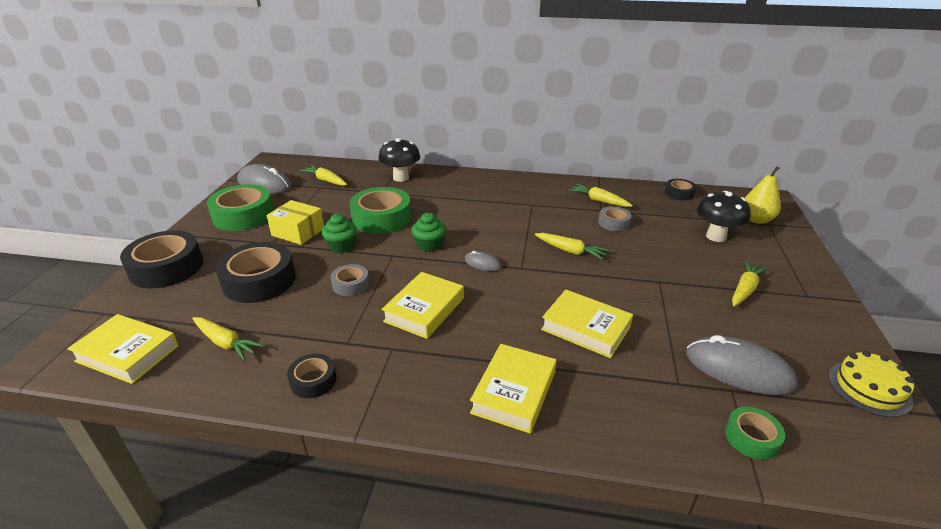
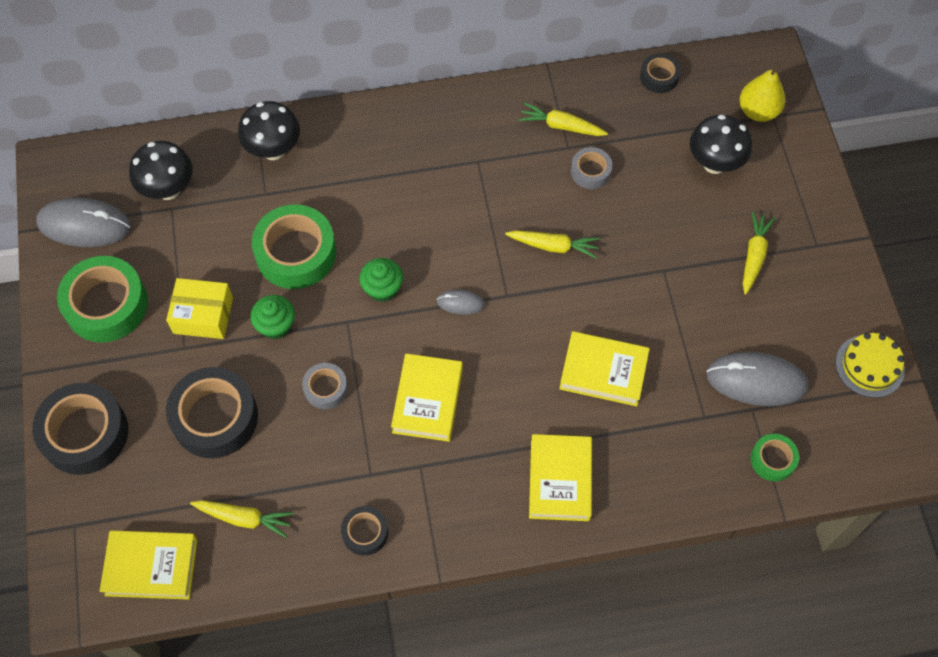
camera: 20 degrees left, 30 degrees up
(325, 180) = (168, 189): yellow carrot -> black mushroom

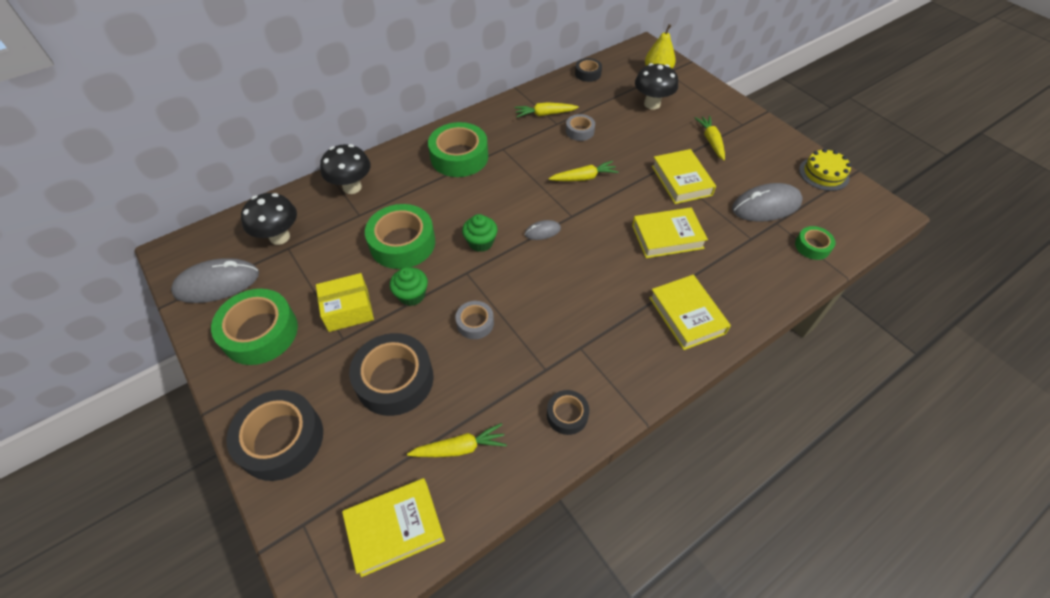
camera: 25 degrees left, 10 degrees down
(418, 153) = (459, 157): none -> green tape
(427, 400) = (557, 301): yellow book -> yellow book (681, 180)

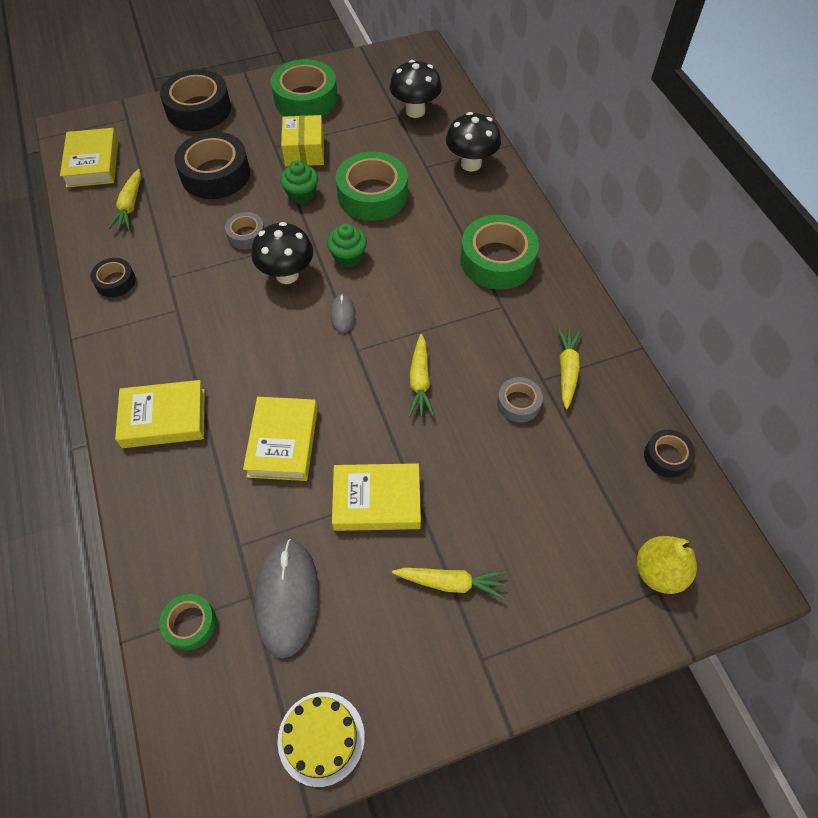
camera: 105 degrees right, 5 degrees up
(217, 283) = (372, 74): grey mouse -> none
(652, 104) = (566, 527): black mushroom -> black mushroom (287, 275)

